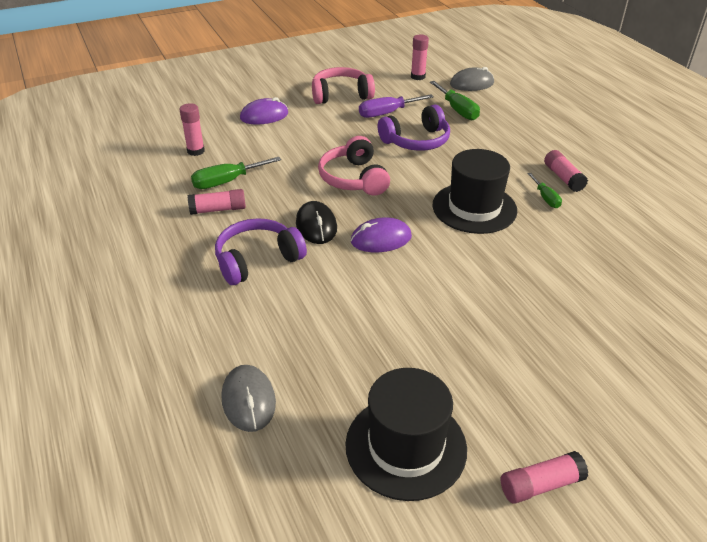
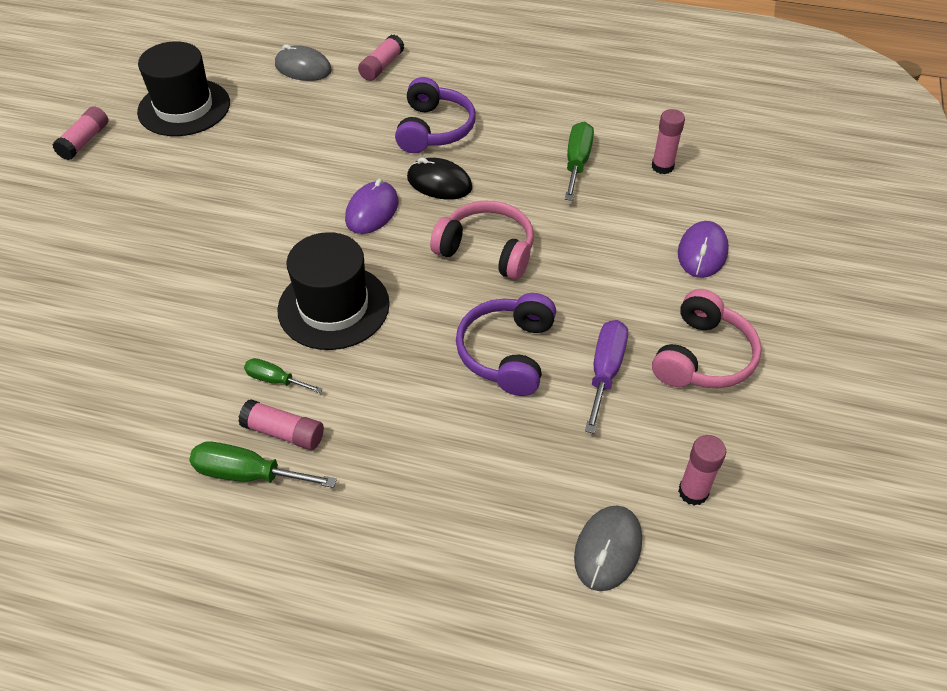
camera: 130 degrees right, 10 degrees up
(218, 209) = (533, 138): pink glue stick -> pink glue stick (382, 66)
(457, 110) = (542, 458): green screwdriver -> green screwdriver (248, 474)

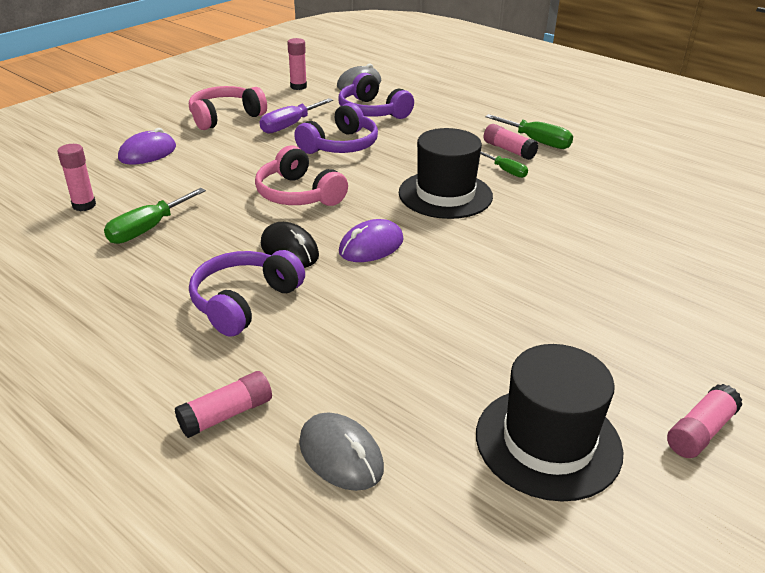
camera: 155 degrees left, 15 degrees down
(525, 460) = (372, 111): none -> purple headphones

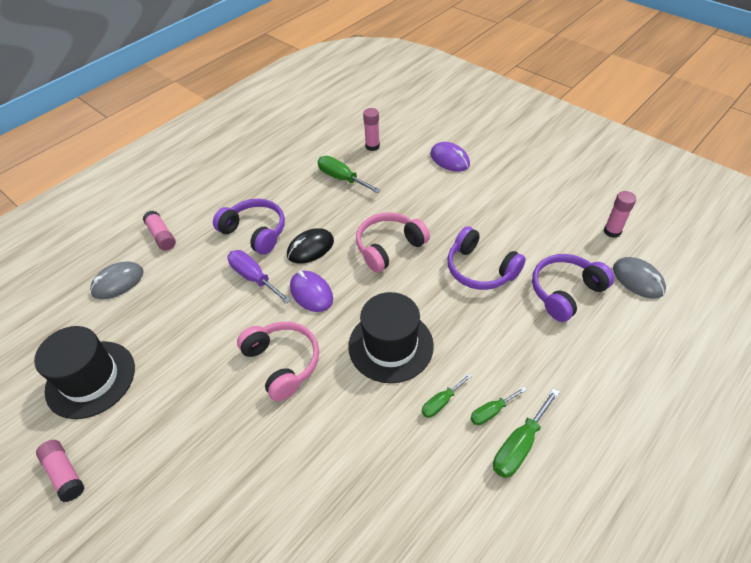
camera: 95 degrees right, 15 degrees up
(225, 117) = (524, 190): pink headphones -> pink headphones (282, 363)
(290, 125) = (516, 232): purple screwdriver -> purple screwdriver (254, 278)
(509, 150) = (491, 412): pink glue stick -> green screwdriver

